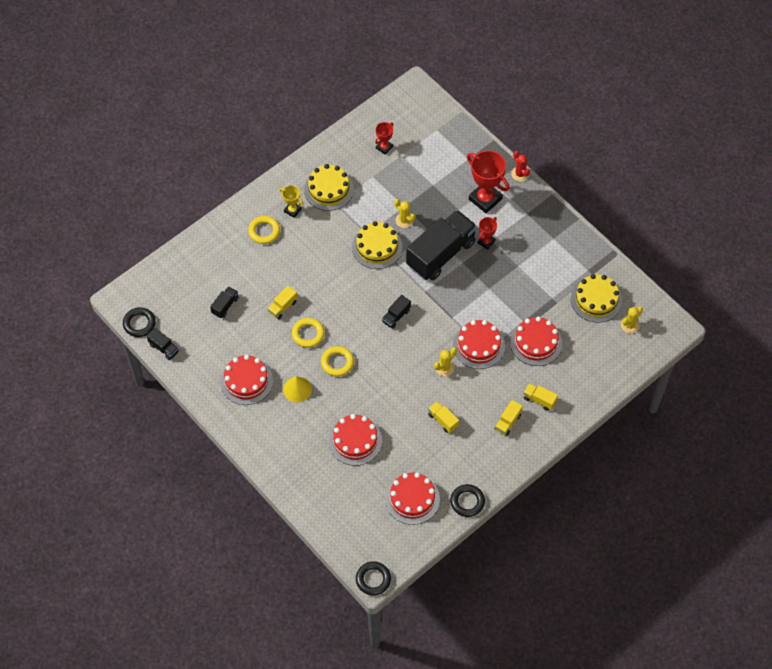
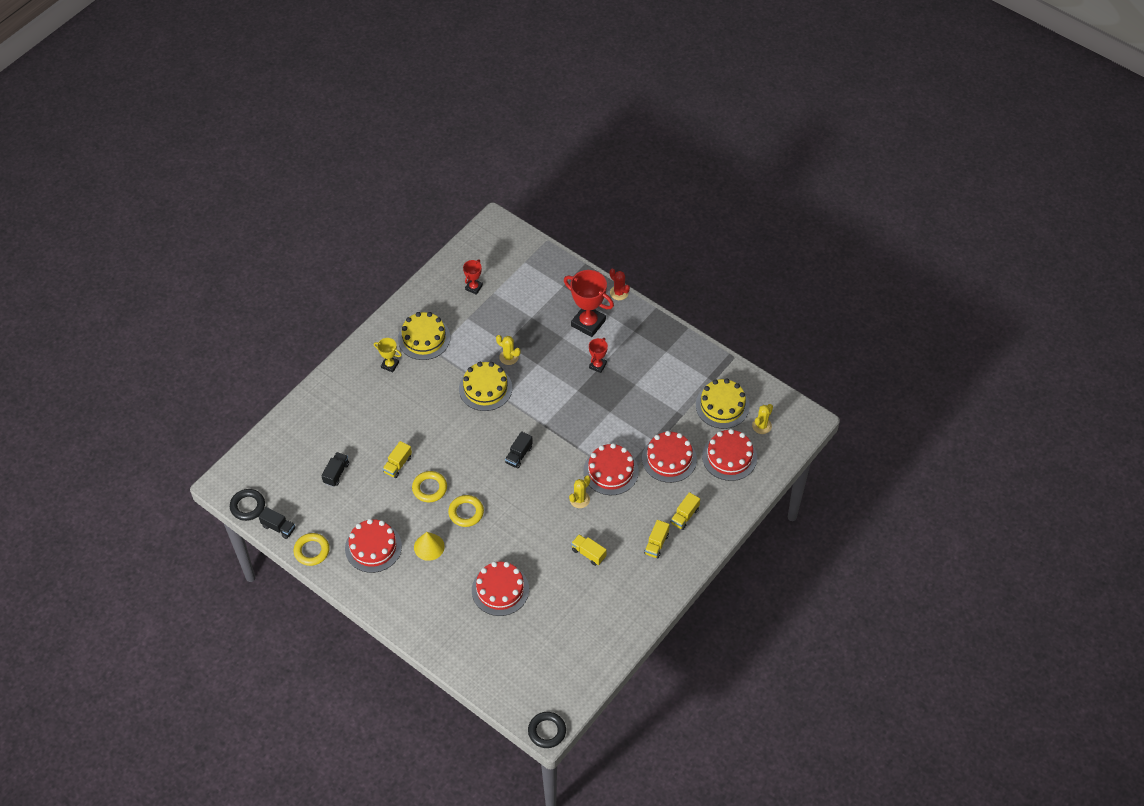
camera: 10 degrees left, 5 degrees down
(264, 231) = (364, 391): yellow ring -> yellow ring (312, 551)
(412, 499) = (572, 640): red cake -> red cake (729, 457)
(441, 254) = (553, 385): black truck -> none
(467, 502) = (630, 633): black ring -> none
(539, 400) = (684, 516): yellow truck -> yellow truck turned 75 degrees counterclockwise

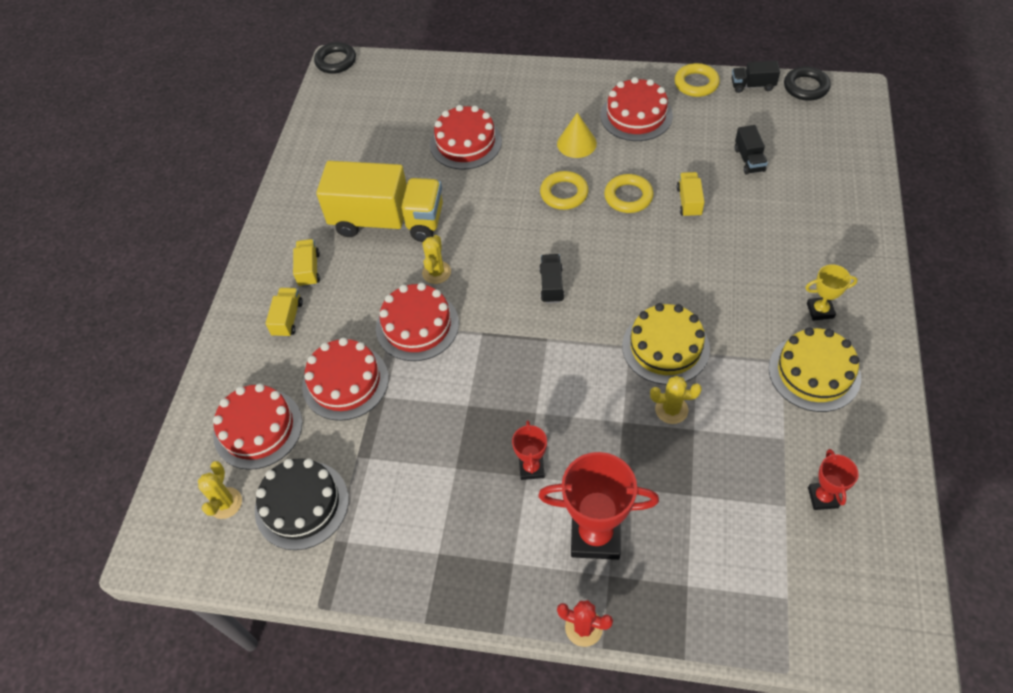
camera: 155 degrees right, 0 degrees up
(588, 553) = (388, 221): yellow truck -> yellow truck, size x2.38
(722, 405) = (302, 504): yellow cake -> black cake

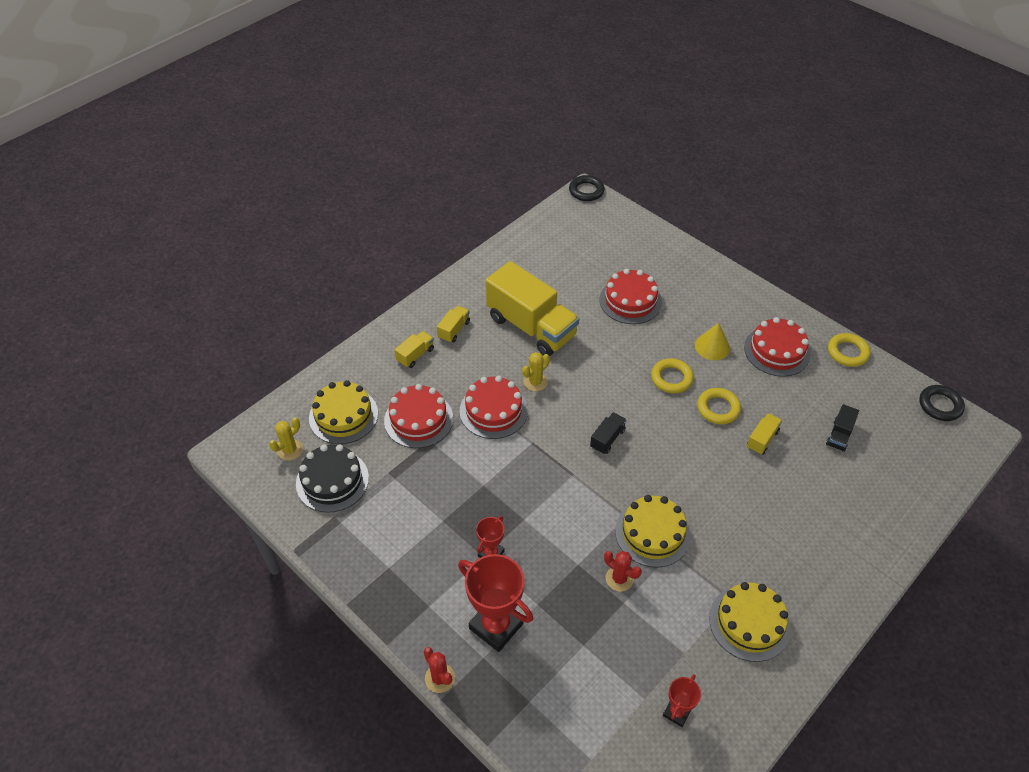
camera: 30 degrees right, 5 degrees down
(258, 428) = (343, 415): red cake -> yellow cake
(671, 409) = (619, 578): yellow cactus -> red cactus
(752, 85) = (894, 379): black truck -> none
(820, 310) = (795, 581): yellow trophy -> none

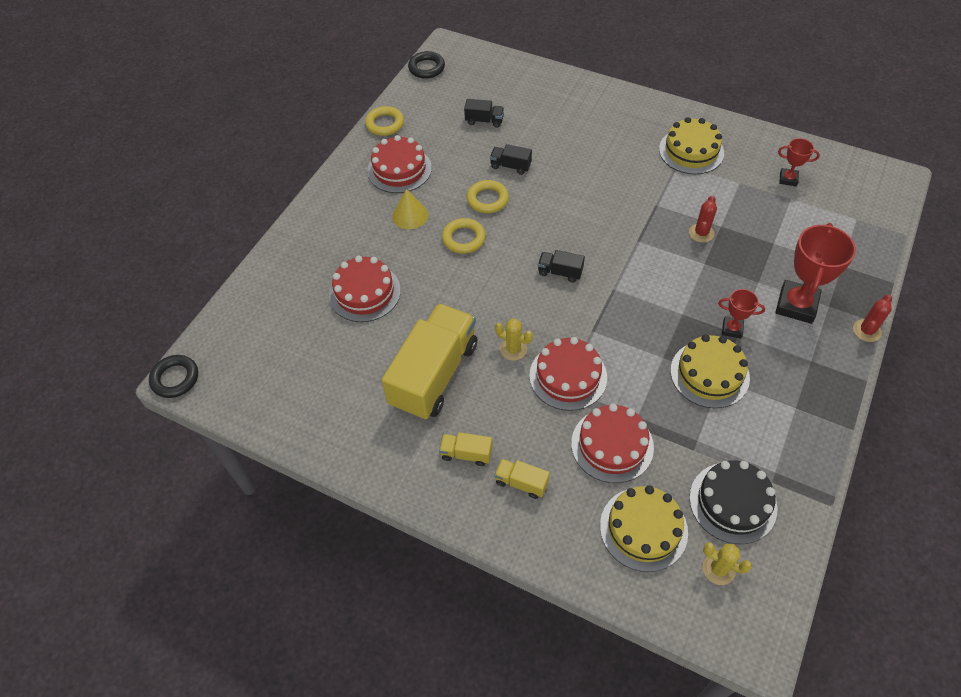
camera: 105 degrees left, 5 degrees up
(652, 533) = (645, 220): yellow cake -> yellow cake (709, 374)
(762, 439) = (510, 166): yellow truck -> black truck

